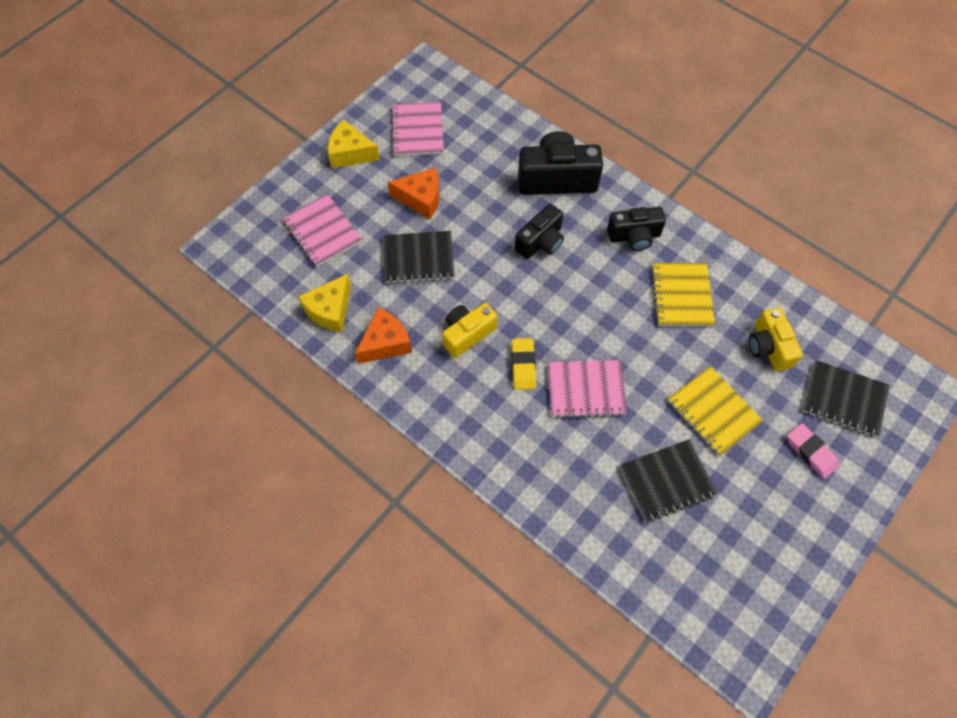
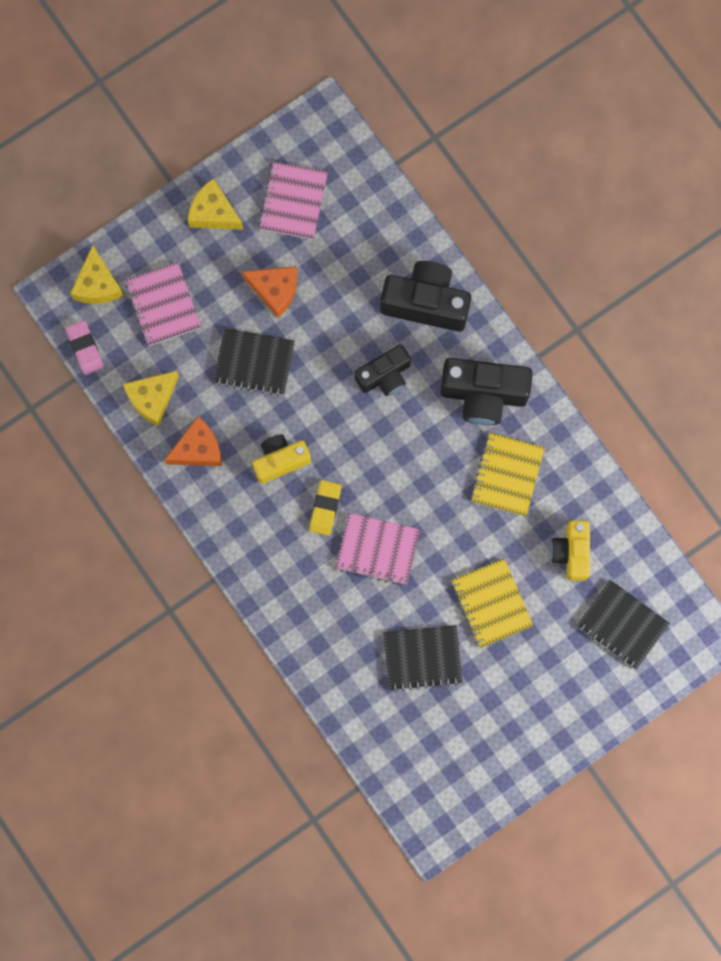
camera: 15 degrees right, 15 degrees up
(258, 229) = (97, 284): none -> yellow cheese
(634, 236) = (483, 394): black camera -> black camera, size x1.56
(810, 452) = (567, 667): pink eraser -> pink eraser (85, 348)

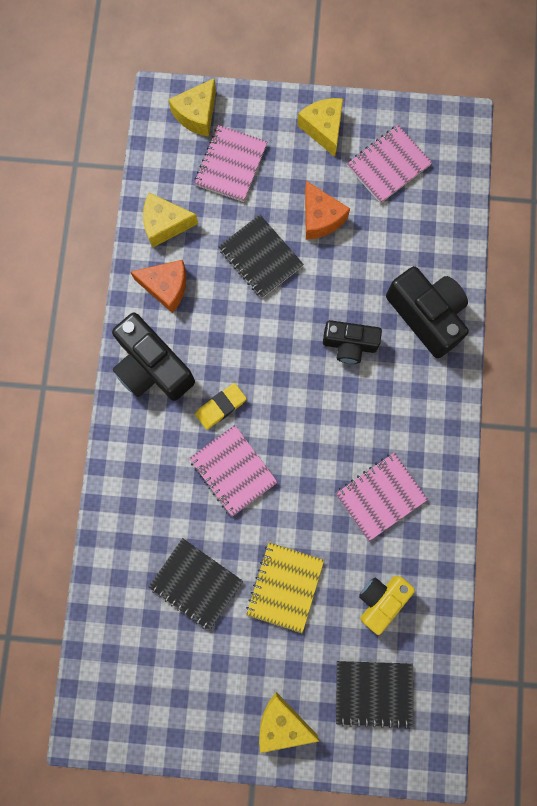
camera: 40 degrees right, 0 degrees up
(85, 348) = (149, 152): pink eraser -> none
(280, 460) = (218, 344): yellow camera -> none
(483, 394) = (413, 420): black camera -> black camera (152, 367)
(507, 475) = (380, 496): yellow notebook -> pink notebook
(573, 704) = (282, 723): none -> yellow cheese
(622, 625) = (373, 692): black notebook -> black notebook turned 75 degrees counterclockwise

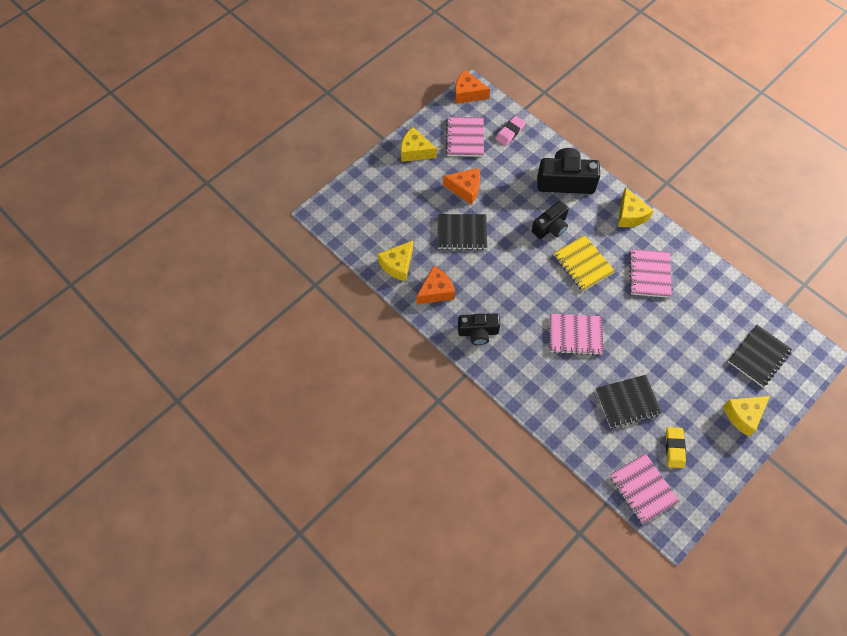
camera: 50 degrees left, 15 degrees down
(152, 367) = (478, 332): black camera -> black camera, size x0.64
(197, 115) = (347, 203): yellow cheese -> yellow cheese (630, 215)
(220, 407) = (532, 314): yellow eraser -> yellow eraser (674, 448)
(230, 165) = (393, 208): pink notebook -> pink notebook (642, 489)
(284, 586) = (664, 357): yellow notebook -> yellow notebook (583, 264)
(381, 600) = (708, 315): yellow camera -> none
(439, 207) = (510, 132): none -> pink eraser
(452, 121) = (468, 93): none -> orange cheese

